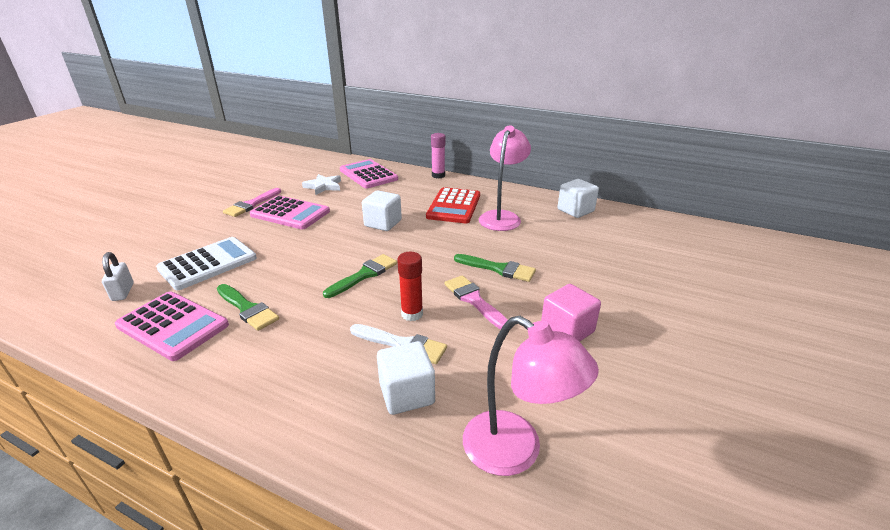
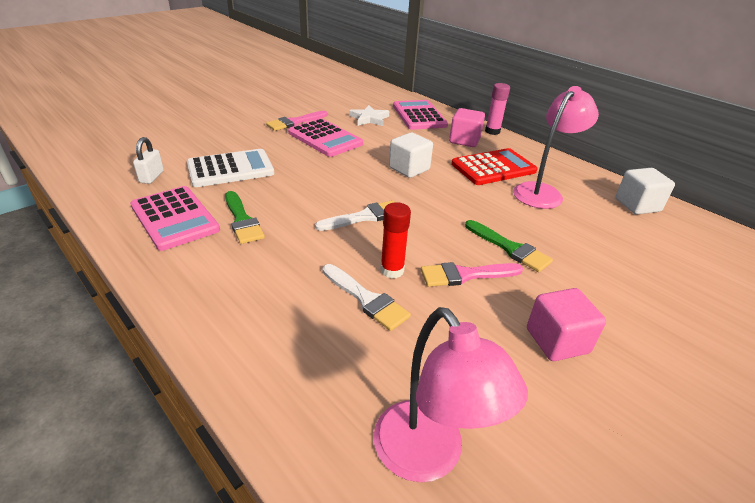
camera: 20 degrees right, 5 degrees up
(364, 275) = (364, 217): green brush -> white brush
(407, 394) = (345, 351): white cube -> none
(418, 188) = (464, 140): none -> pink cube
(454, 206) = (493, 168): red calculator -> red calculator turned 150 degrees counterclockwise
(474, 300) = (465, 275): pink brush -> pink brush turned 90 degrees counterclockwise

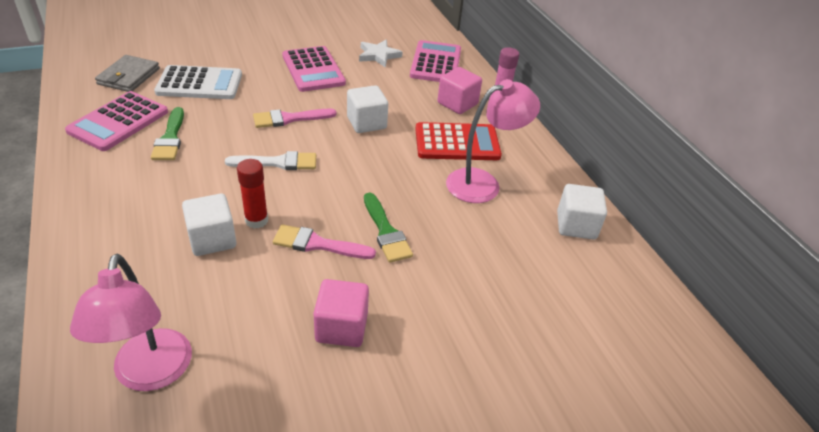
camera: 20 degrees right, 5 degrees up
(152, 177) = (129, 76): white padlock -> grey wallet
(174, 218) = (118, 121): pink calculator -> pink calculator turned 45 degrees clockwise
(295, 122) = (299, 44): pink brush -> pink brush (289, 119)
(366, 299) = (212, 239): white brush -> white cube

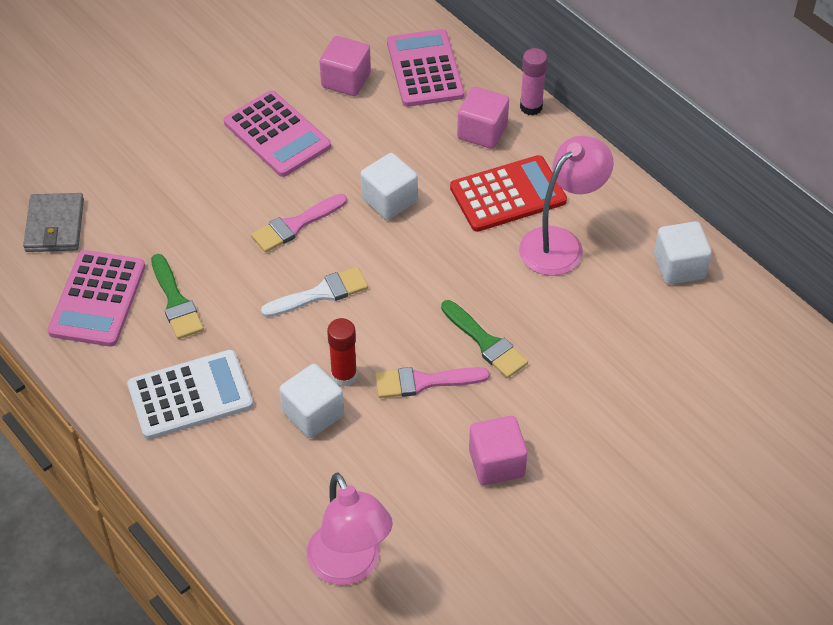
camera: 15 degrees left, 10 degrees up
(199, 84) = (151, 207): white calculator -> white calculator (190, 395)
(378, 55) = (346, 80): white star -> pink cube

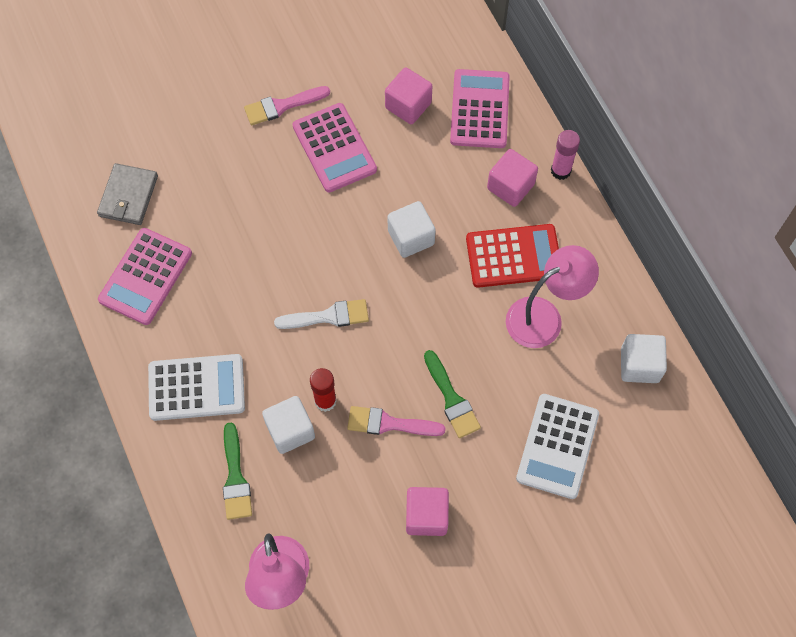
camera: 15 degrees right, 15 degrees up
(176, 302) = (208, 295): green brush -> green brush (235, 478)
(295, 225) = (325, 243): pink brush -> pink brush (282, 106)
(618, 362) = (557, 446): none -> white calculator

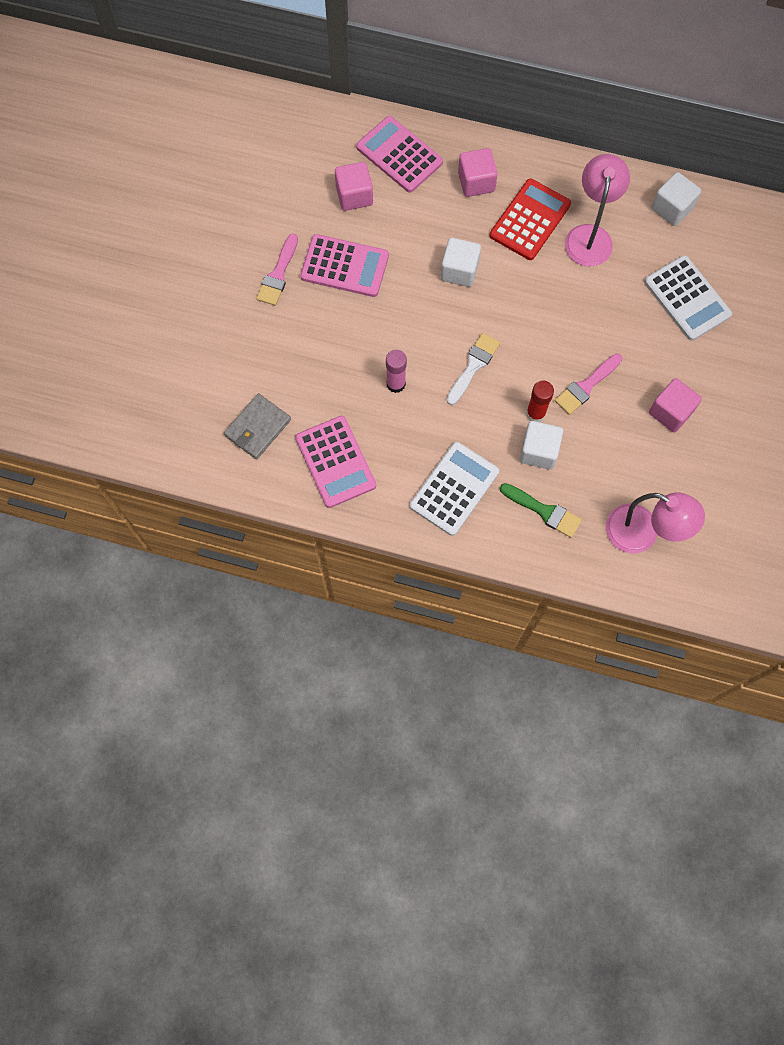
camera: 50 degrees left, 5 degrees up
(128, 196) = (258, 428): grey wallet -> grey wallet turned 75 degrees clockwise
(451, 399) = (601, 335): green brush -> none
(560, 171) = (492, 144): pink glue stick -> pink glue stick (396, 384)

